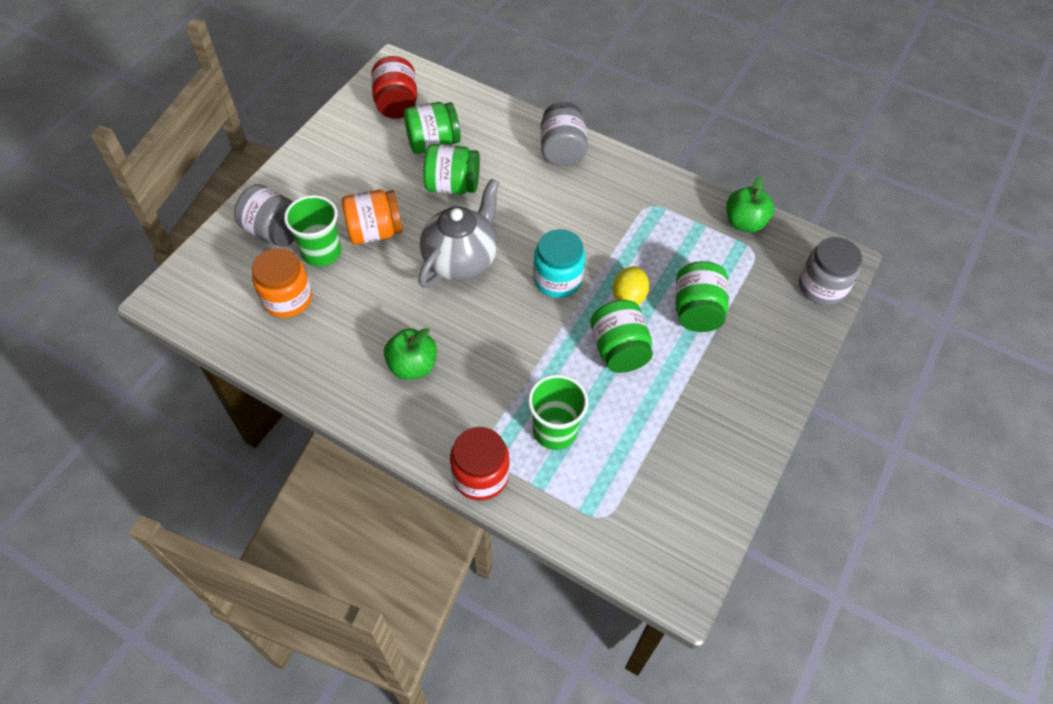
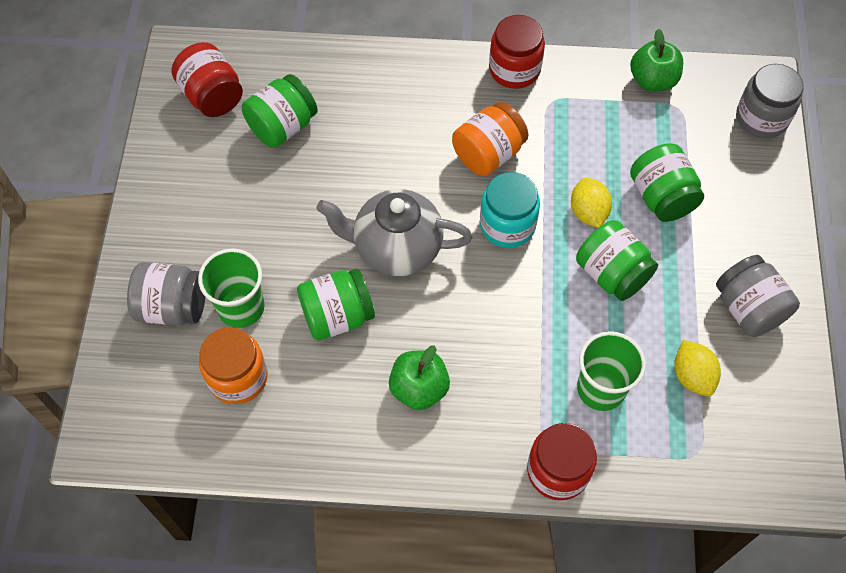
camera: 25 degrees left, 5 degrees up
(374, 232) = (284, 258): orange jar -> orange jar (488, 154)
(452, 185) = (334, 167): green jar -> green jar (337, 316)
(461, 260) = (396, 248): grey teapot -> grey teapot turned 90 degrees counterclockwise
(562, 150) = (425, 76): grey jar -> grey jar (748, 309)
(635, 172) = (514, 69): none -> red jar
(637, 456) = (692, 376): none -> yellow lemon

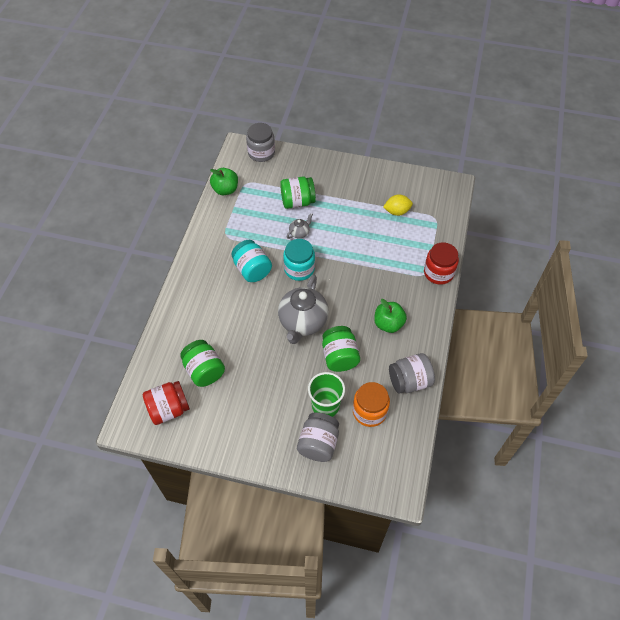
camera: 80 degrees left, 5 degrees down
(488, 154) = (252, 270): orange jar -> turquoise jar
(514, 69) = (199, 248): red jar -> none
(588, 212) = (299, 233): yellow lemon -> grey teapot
(601, 388) = (398, 247): green cup -> none
(612, 274) = (337, 230): green jar -> none
(748, 309) = (365, 183): grey jar -> grey jar (409, 381)

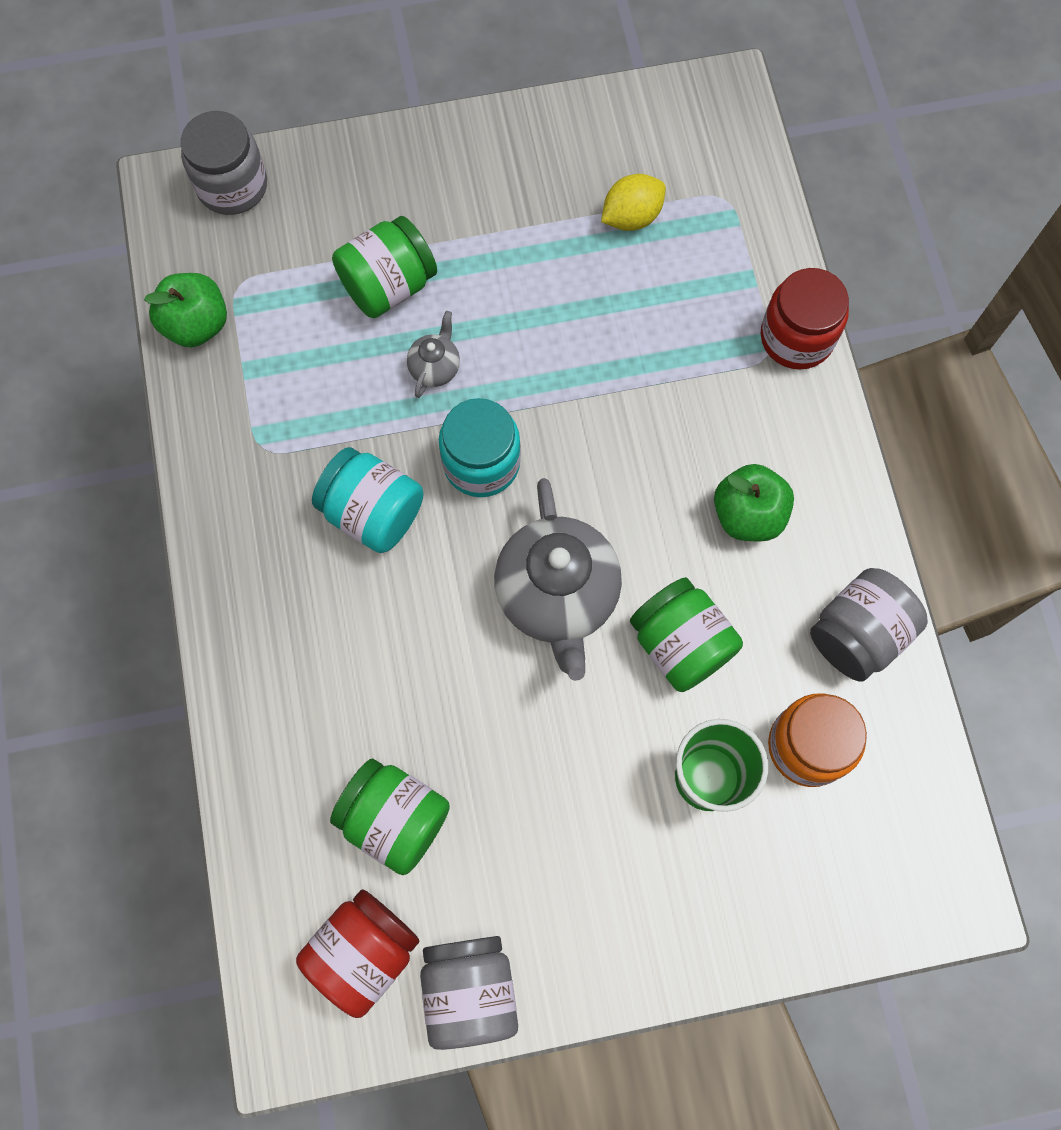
camera: 25 degrees left, 15 degrees up
(318, 443) = (736, 874): grey jar -> grey jar (470, 991)

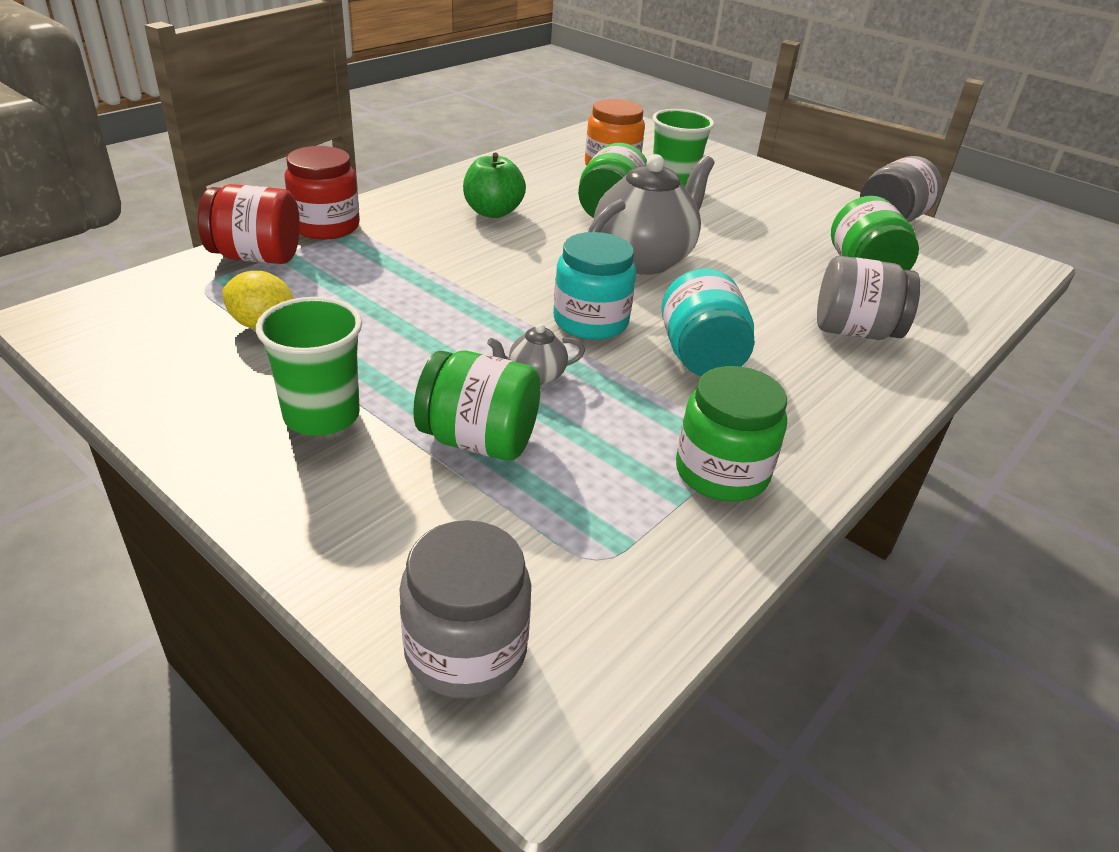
camera: 130 degrees left, 35 degrees down
(196, 324) = (681, 568): green apple -> none
(246, 414) = (721, 472): none -> green jar
(363, 952) = (939, 256): red jar -> red jar (256, 257)
(482, 206) = (322, 416): none -> green cup
(858, 634) = (526, 167): grey jar -> grey jar (854, 331)

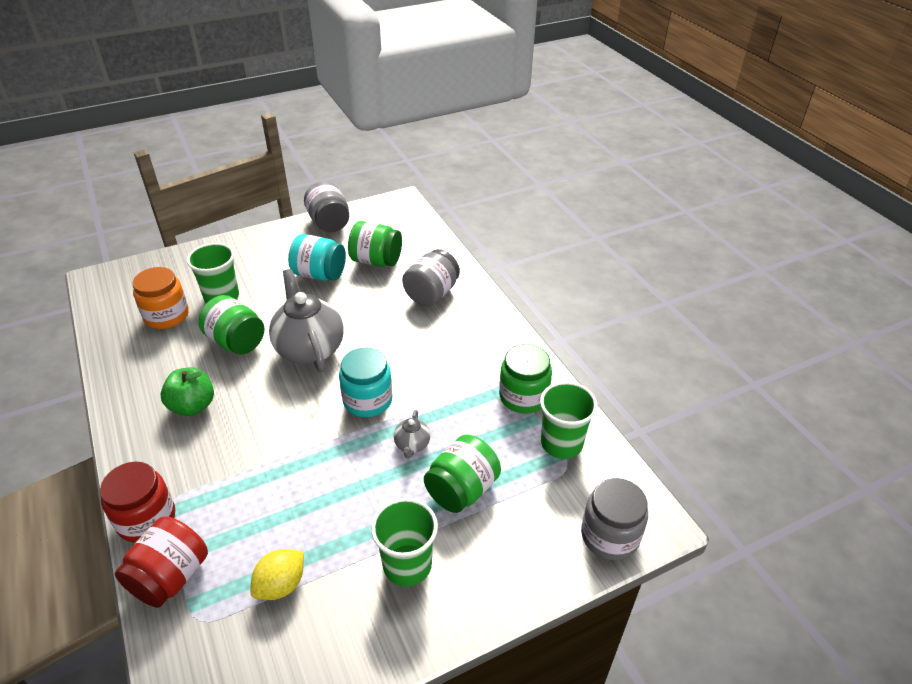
camera: 65 degrees left, 5 degrees up
(648, 541) = (561, 443): none -> green cup
(700, 357) = (426, 365): turquoise jar -> turquoise jar (319, 274)

